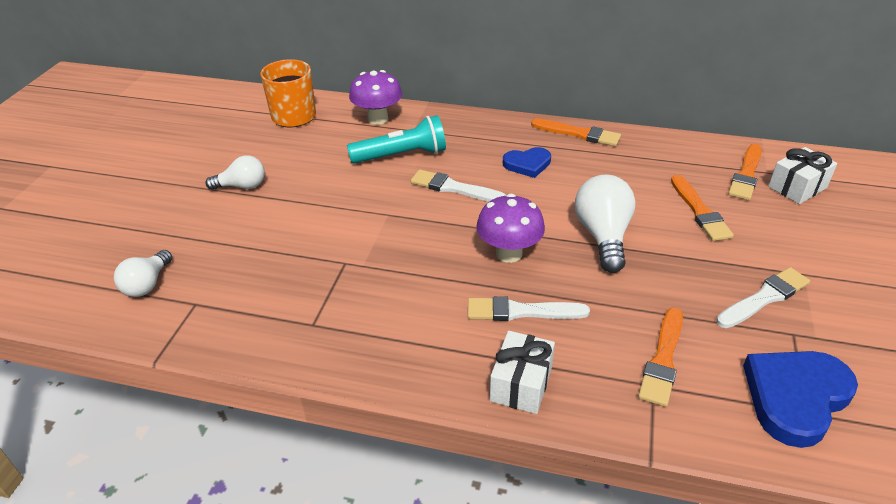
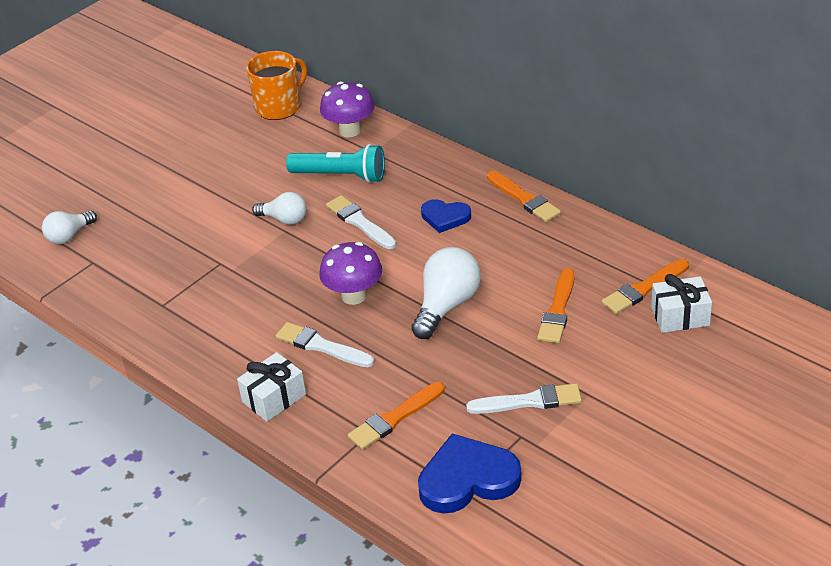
camera: 30 degrees right, 0 degrees up
(242, 186) = (188, 169): white light bulb -> white light bulb (284, 219)

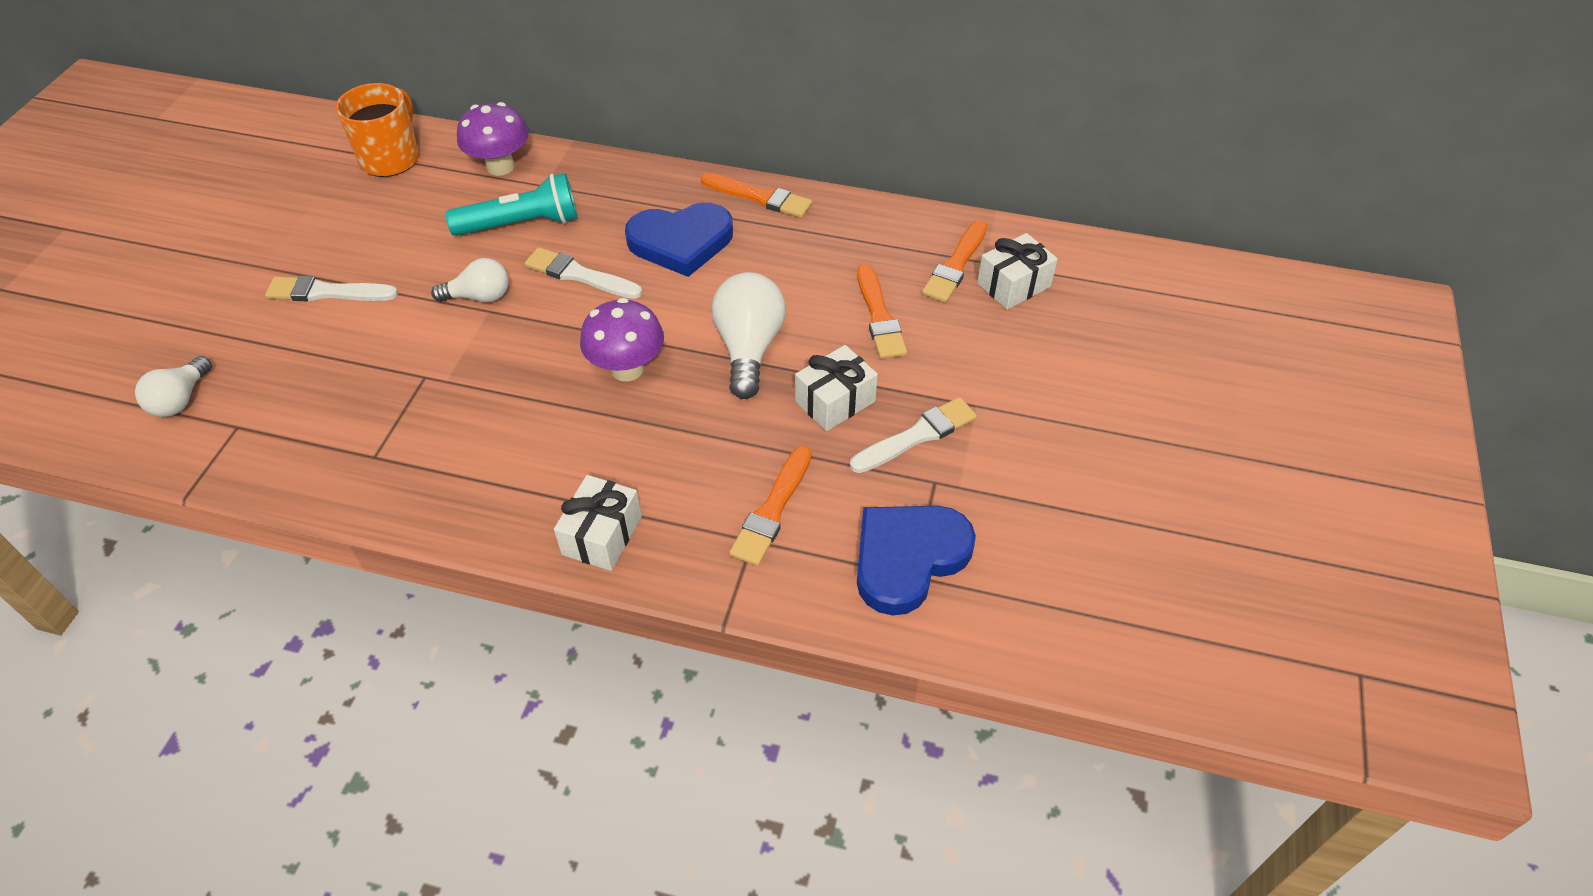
camera: 30 degrees left, 10 degrees up
(321, 346) = (624, 446): white brush -> white brush (327, 292)
(445, 217) = (681, 242): blue heart -> blue heart, size x1.69
(485, 360) = (835, 401): none -> white gift

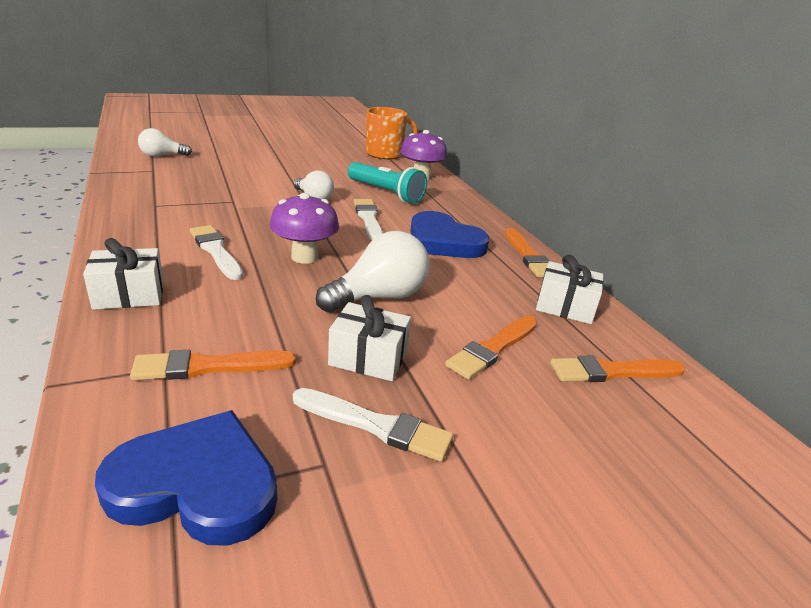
camera: 50 degrees right, 20 degrees down
(327, 292) = (271, 164): white brush -> white brush (216, 251)
(1013, 285) = (648, 420): white gift -> white gift (565, 307)

